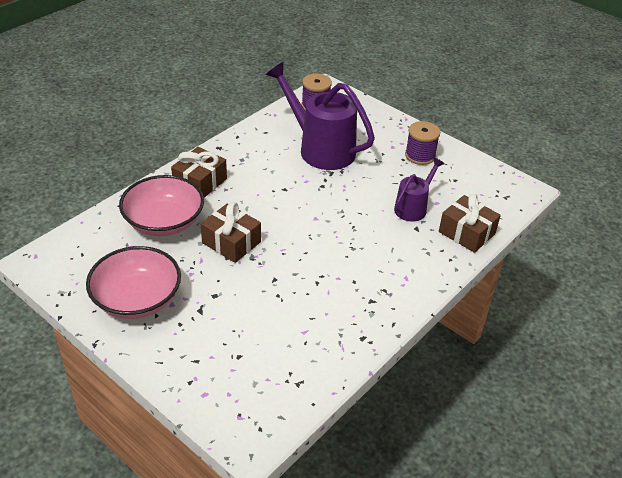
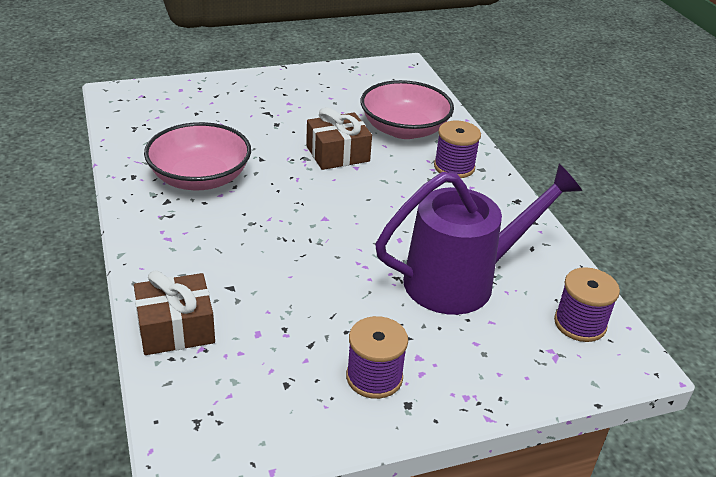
camera: 120 degrees right, 5 degrees down
(137, 299) = (312, 91): pink bowl -> pink bowl (200, 178)
(200, 182) = (454, 167): brown gift -> purple spool
(413, 207) = (269, 305): purple watering can -> none

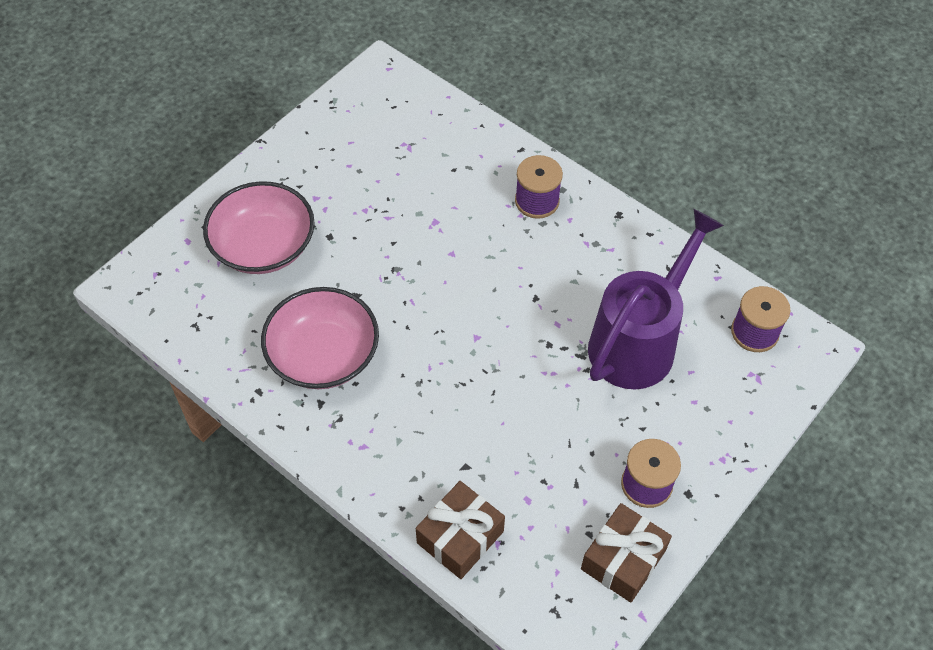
camera: 30 degrees left, 20 degrees up
(337, 154) = (421, 245): brown gift -> brown gift (623, 559)
(404, 129) = (455, 173): pink bowl -> pink bowl (264, 246)

